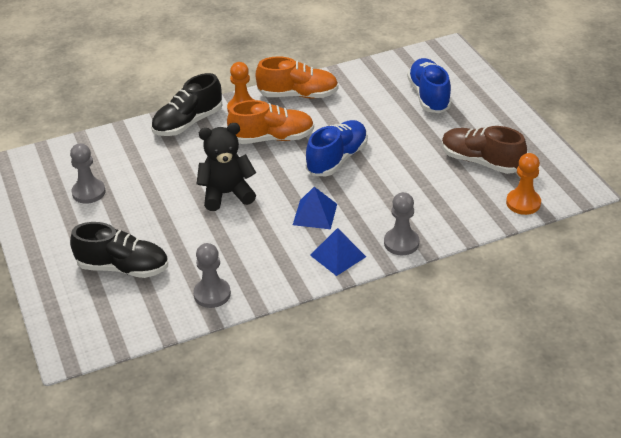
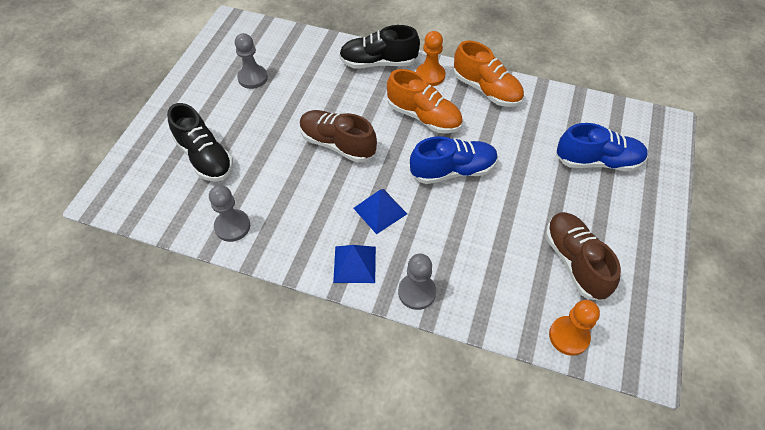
camera: 40 degrees right, 15 degrees up
(227, 194) = (337, 144): black teddy bear -> brown shoe
(429, 96) = (597, 161): blue shoe -> blue shoe turned 60 degrees clockwise

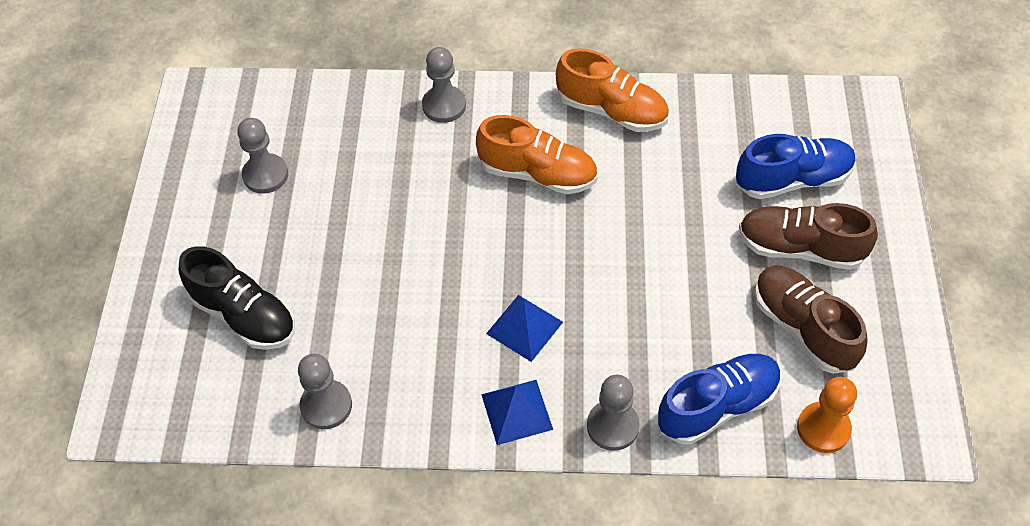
camera: 15 degrees left, 0 degrees up
(337, 144) = (430, 246): brown shoe -> brown shoe (800, 248)
(378, 62) = (444, 105): black shoe -> grey pawn
(430, 75) = (525, 108): orange pawn -> none
(453, 171) = (604, 244): blue shoe -> blue shoe (717, 406)

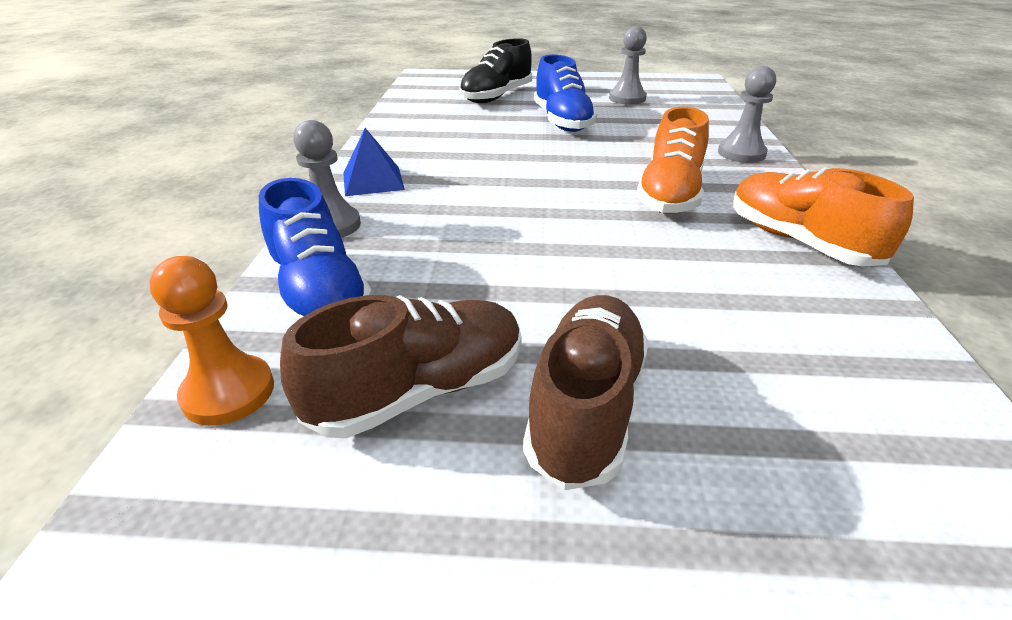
camera: 90 degrees right, 20 degrees down
(326, 405) = (411, 119): grey pawn -> none
(524, 327) = (466, 185): blue pyramid -> none
(611, 111) = (799, 242): orange shoe -> orange shoe turned 120 degrees clockwise
(792, 180) = (748, 415): blue shoe -> blue shoe (562, 121)

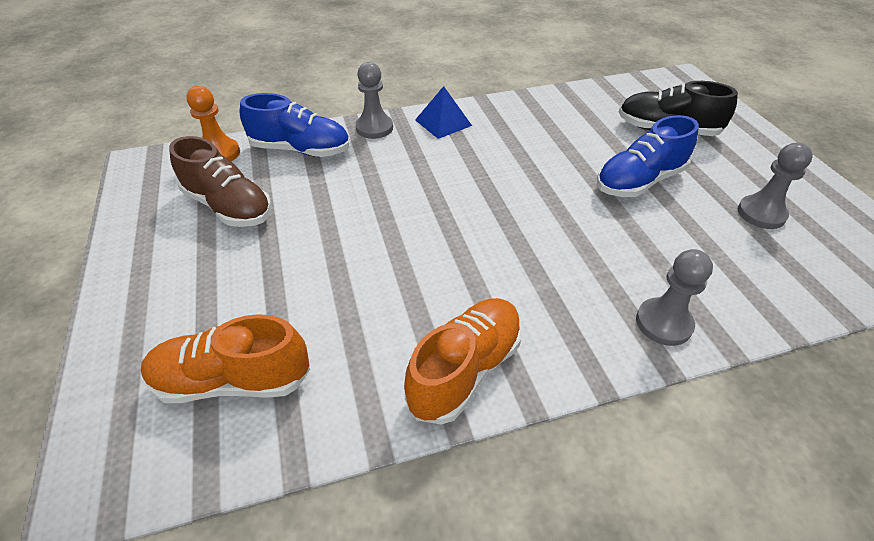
camera: 70 degrees right, 10 degrees up
(319, 294) = (300, 150): blue shoe -> blue shoe turned 120 degrees counterclockwise
(586, 407) = (224, 267): brown shoe -> none
(669, 195) = (514, 274): orange shoe -> orange shoe (233, 380)

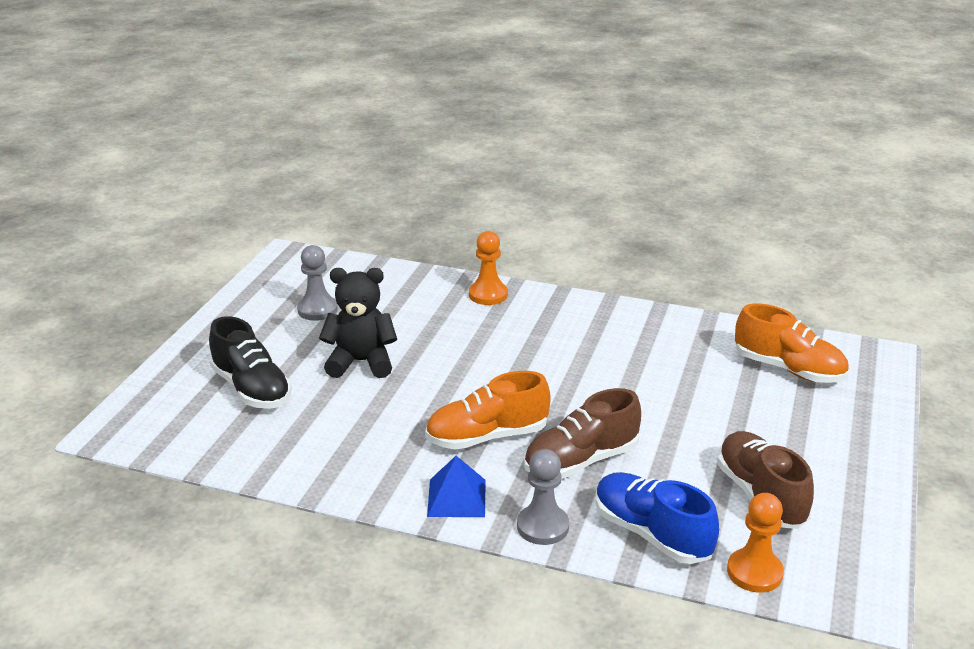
camera: 145 degrees left, 15 degrees down
(385, 176) = (581, 461): none -> brown shoe
(465, 370) = (634, 321): orange shoe -> orange shoe (487, 436)
(639, 181) = (361, 362): blue shoe -> black teddy bear
(663, 323) = (488, 295): grey pawn -> orange pawn

